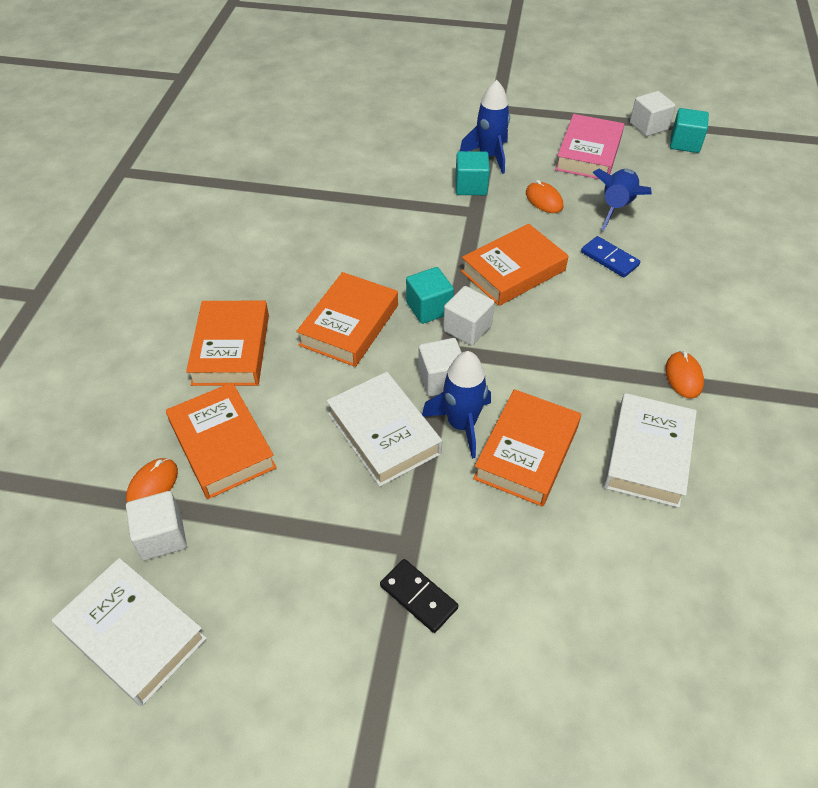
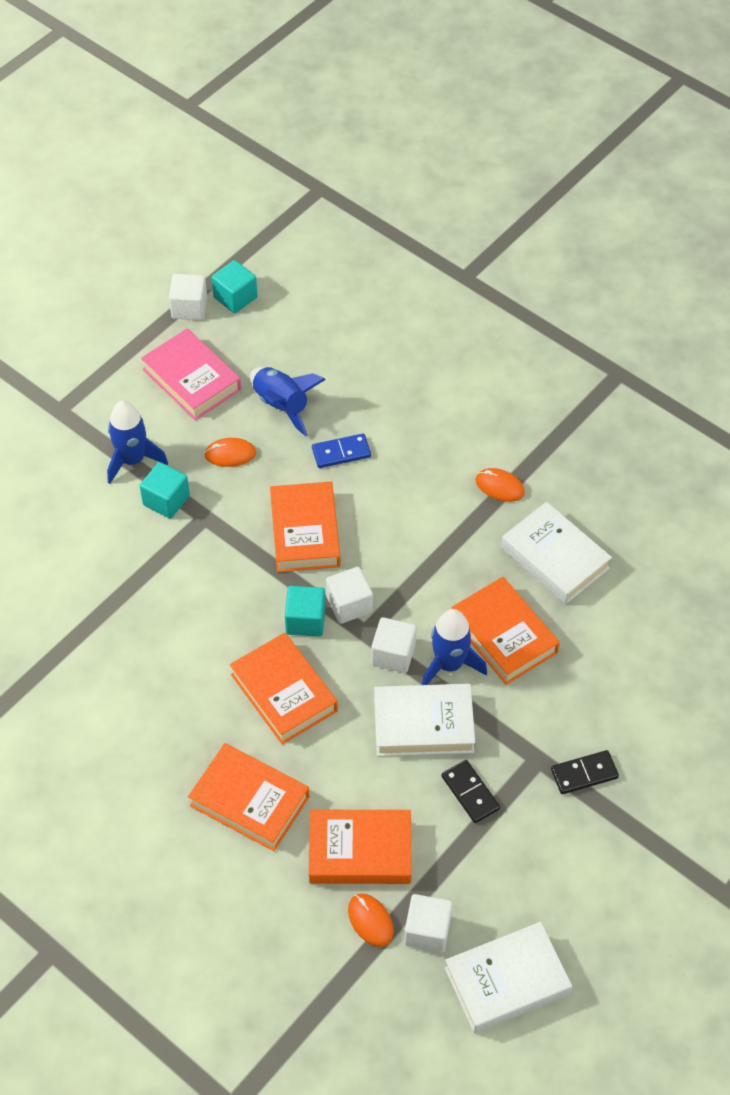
camera: 60 degrees left, 5 degrees up
(333, 503) = (470, 793): none -> black domino

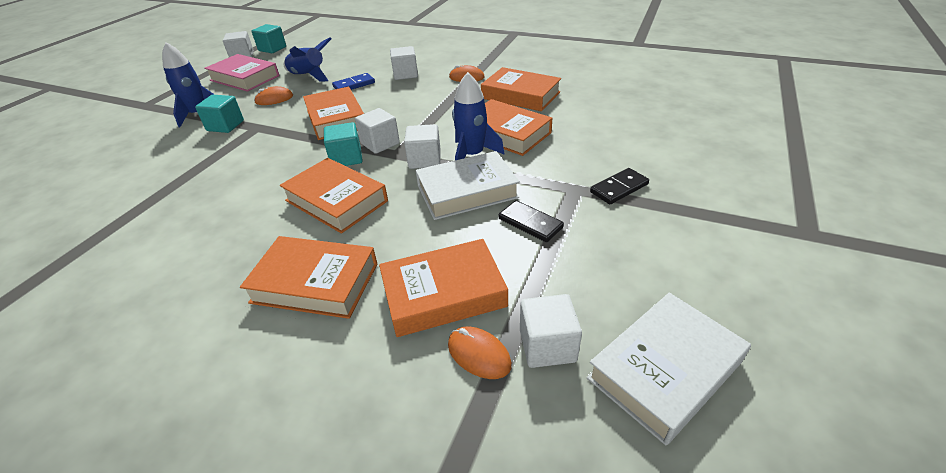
camera: 15 degrees left, 15 degrees down
(417, 448) = (405, 74): none -> white cube
(554, 558) = (520, 95): white book -> orange book

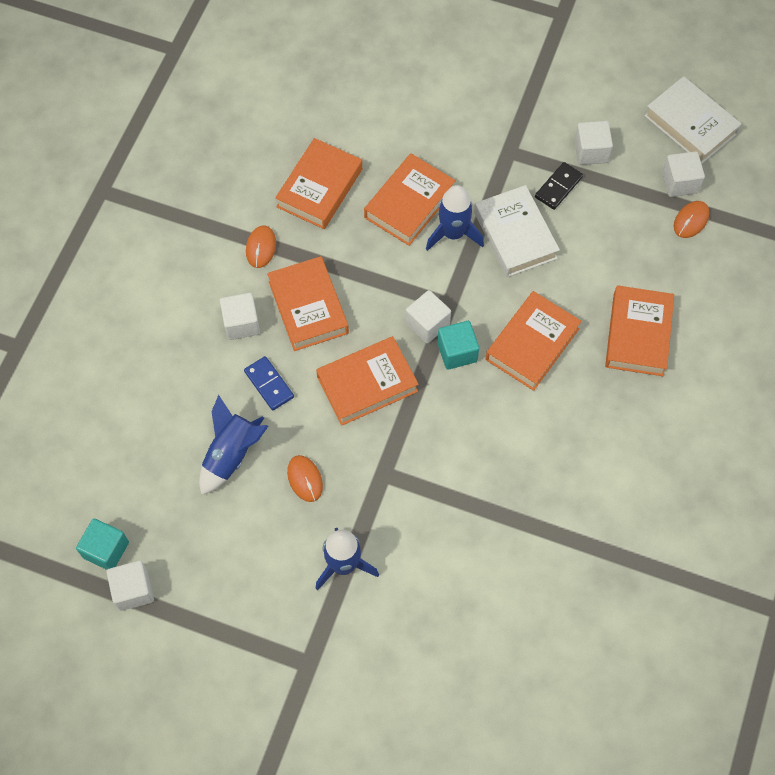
camera: 95 degrees left, 25 degrees up
(225, 126) = (378, 515): turquoise cube -> none
(244, 78) = (227, 550): pink book -> none
(424, 160) = (461, 276): white cube -> white cube (591, 151)
(443, 293) = (641, 244): orange book -> orange book (308, 307)
(619, 188) = (508, 119): black domino -> none

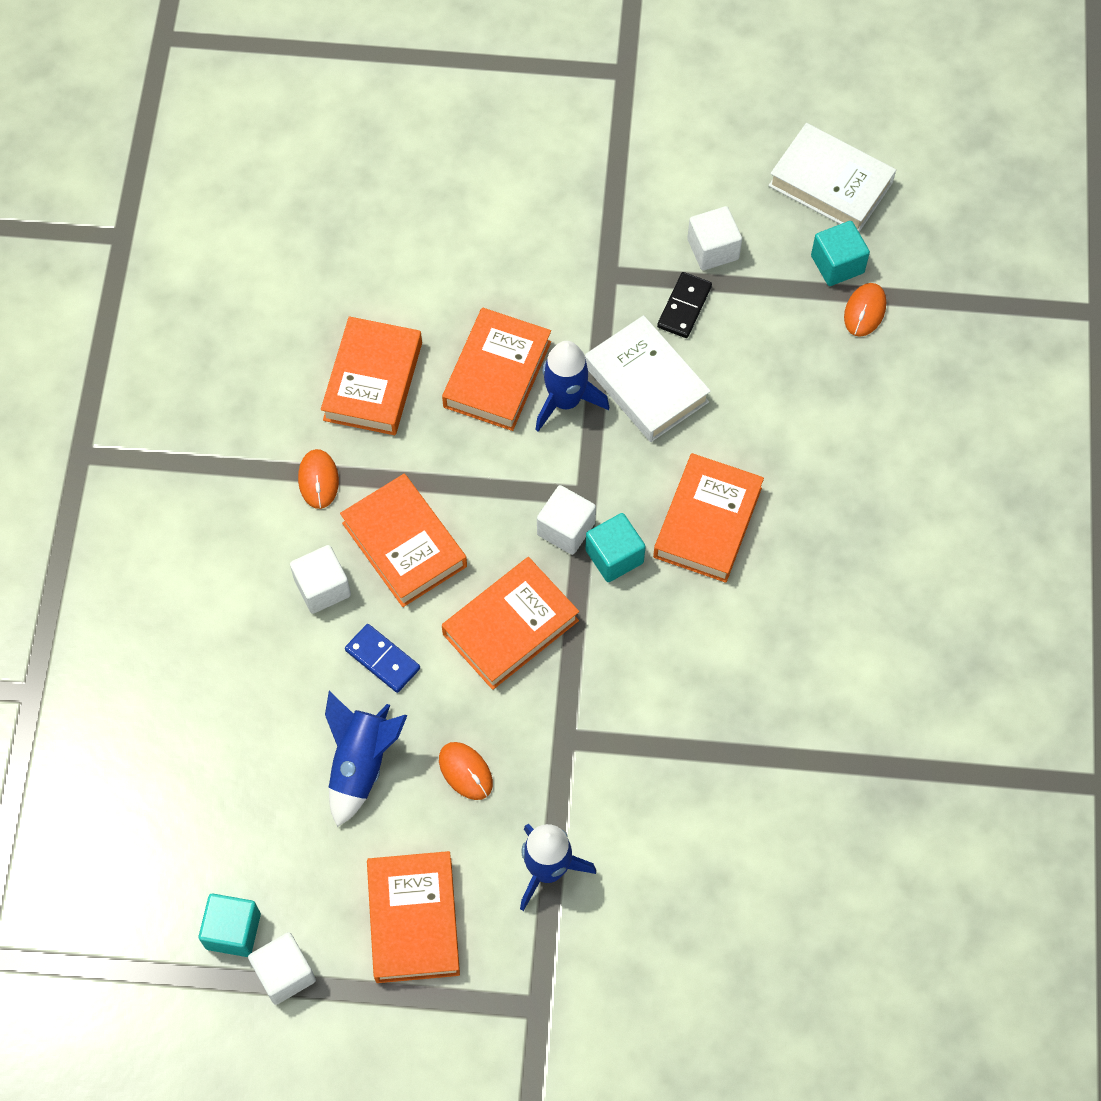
camera: 15 degrees left, 0 degrees up
(638, 334) = (838, 477): orange book -> orange book (413, 920)
(679, 182) = (837, 264): white cube -> turquoise cube

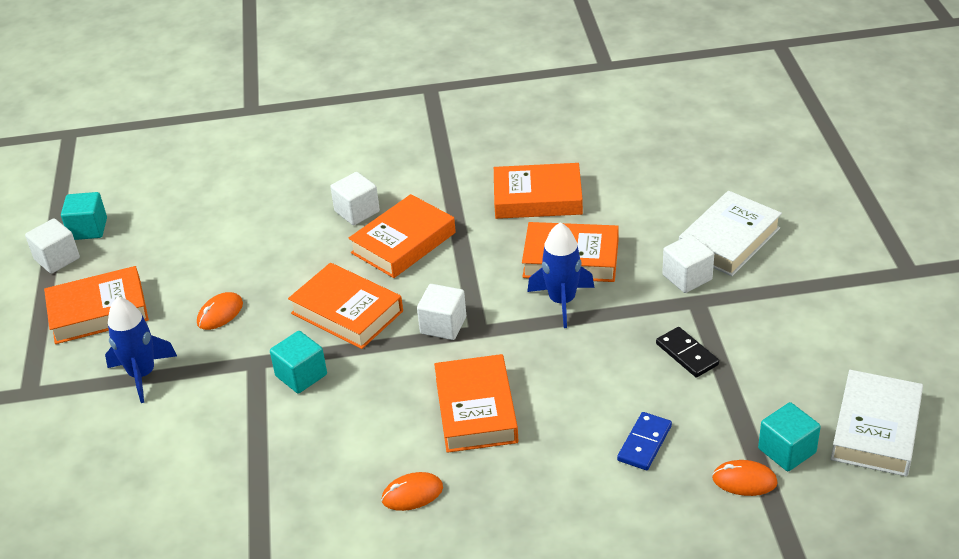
camera: 80 degrees right, 25 degrees down
(318, 480) = (444, 191): orange mouse -> orange mouse (412, 494)
(361, 764) = (219, 260): blue rocket -> none
(382, 659) = (305, 252): blue domino -> blue domino (644, 443)
(614, 556) = (426, 358): turquoise cube -> turquoise cube (301, 375)
(646, 384) = (598, 345): white book -> white book (729, 240)
(684, 307) = (687, 354): black domino -> black domino turned 45 degrees clockwise
(707, 522) = (476, 410): orange book -> orange book turned 75 degrees clockwise
(713, 249) = (756, 361): white cube -> white cube (687, 277)

